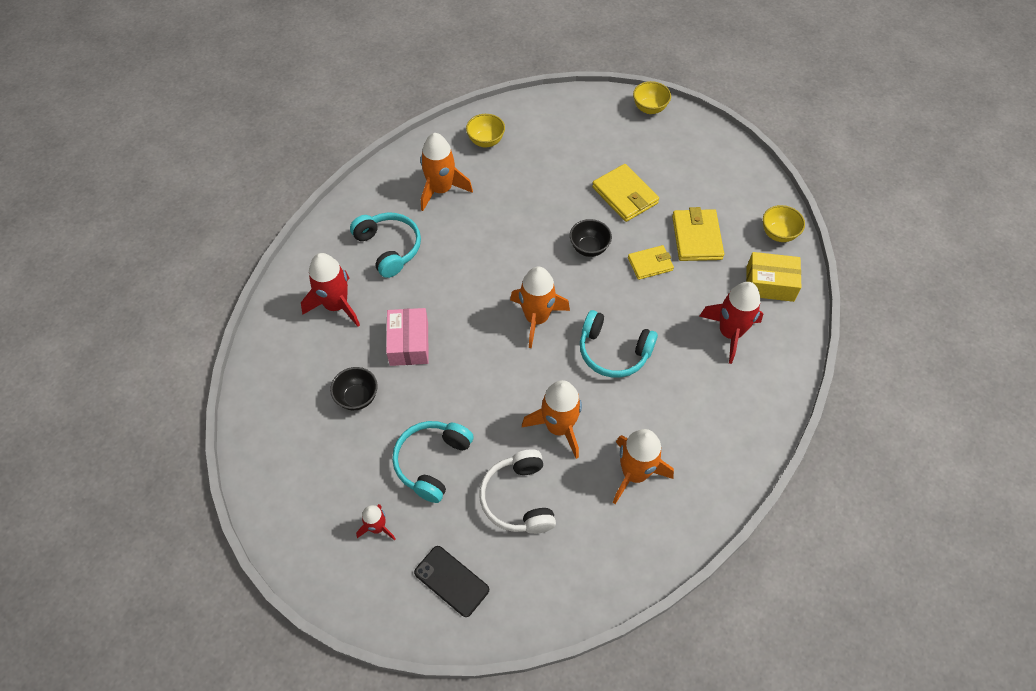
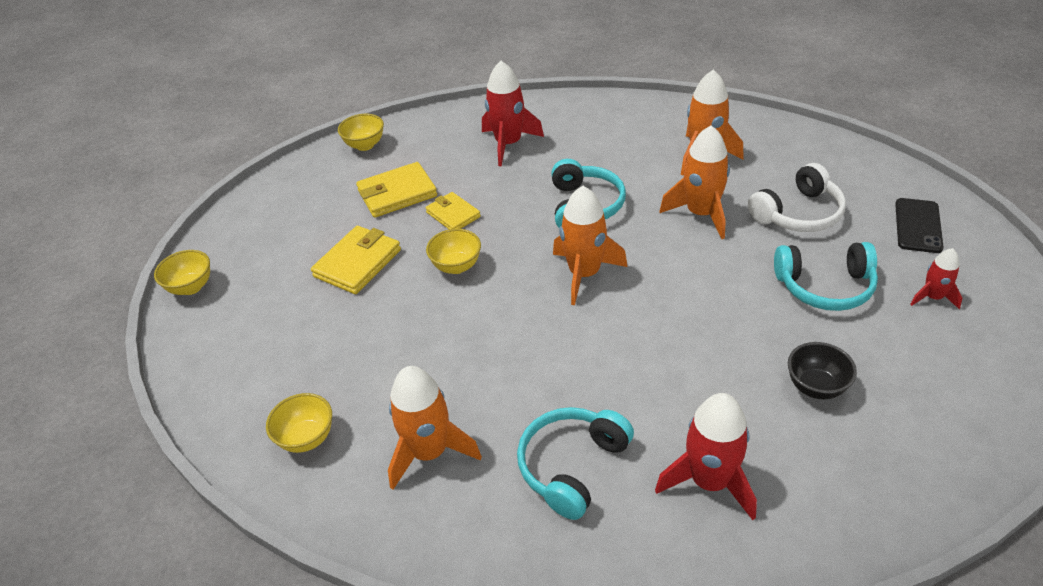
camera: 110 degrees left, 15 degrees down
(409, 343) = (703, 371): pink box -> none
(589, 248) = (456, 266): black bowl -> yellow bowl
(770, 284) = (433, 136): yellow box -> none

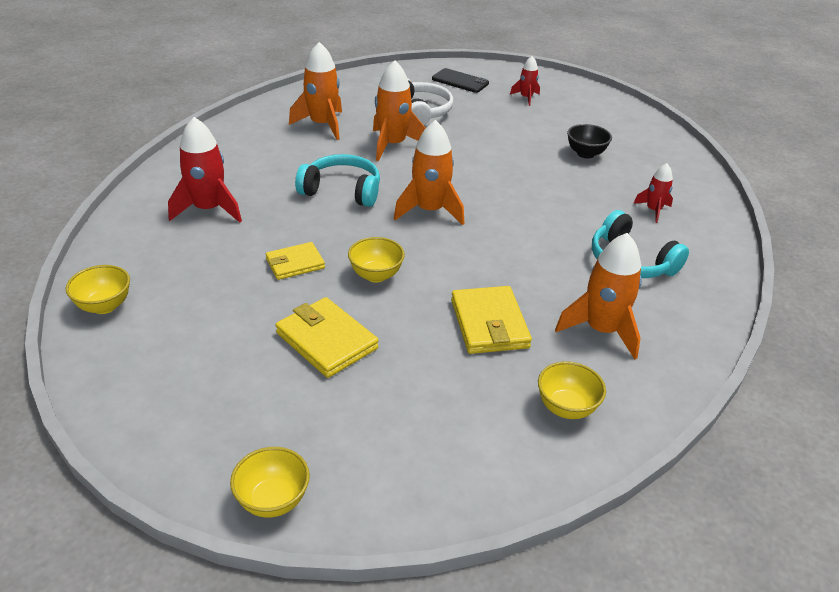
camera: 80 degrees left, 5 degrees down
(397, 193) = (226, 295): yellow wallet -> yellow wallet (489, 324)
(709, 481) = (653, 210): red rocket -> red rocket, size x0.56
(825, 287) = (499, 125): turquoise headphones -> none

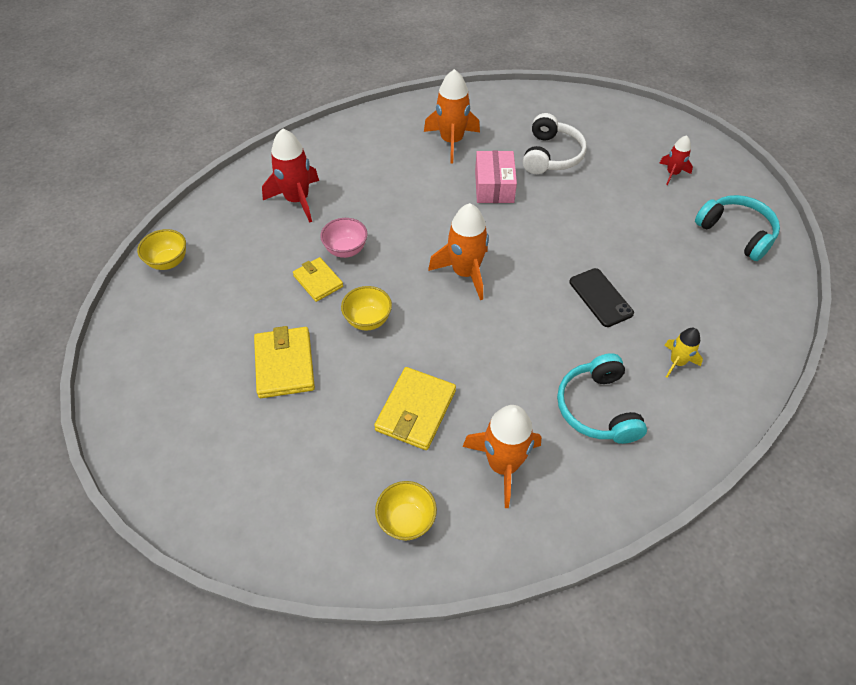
camera: 35 degrees right, 15 degrees up
(273, 500) = (152, 477): yellow bowl -> none
(295, 264) = (318, 281): yellow wallet -> yellow wallet turned 45 degrees clockwise
(299, 231) = (346, 250): none -> pink bowl
(342, 190) = (411, 221): turquoise headphones -> turquoise headphones (736, 233)
(393, 145) = (494, 186): orange rocket -> pink box
(460, 81) = (622, 130): black phone -> black phone (600, 297)
(585, 154) = (670, 266): black bowl -> none
(653, 210) = (677, 362): red rocket -> yellow rocket

